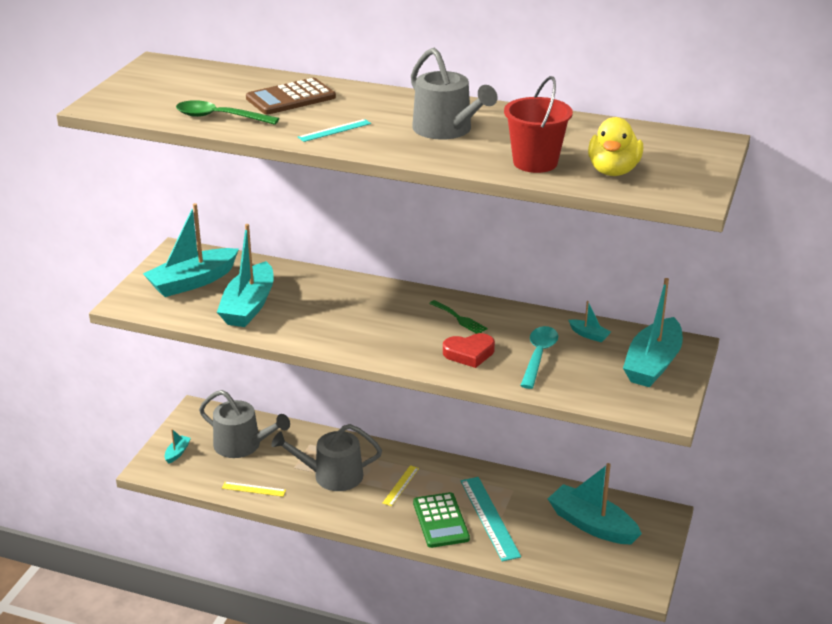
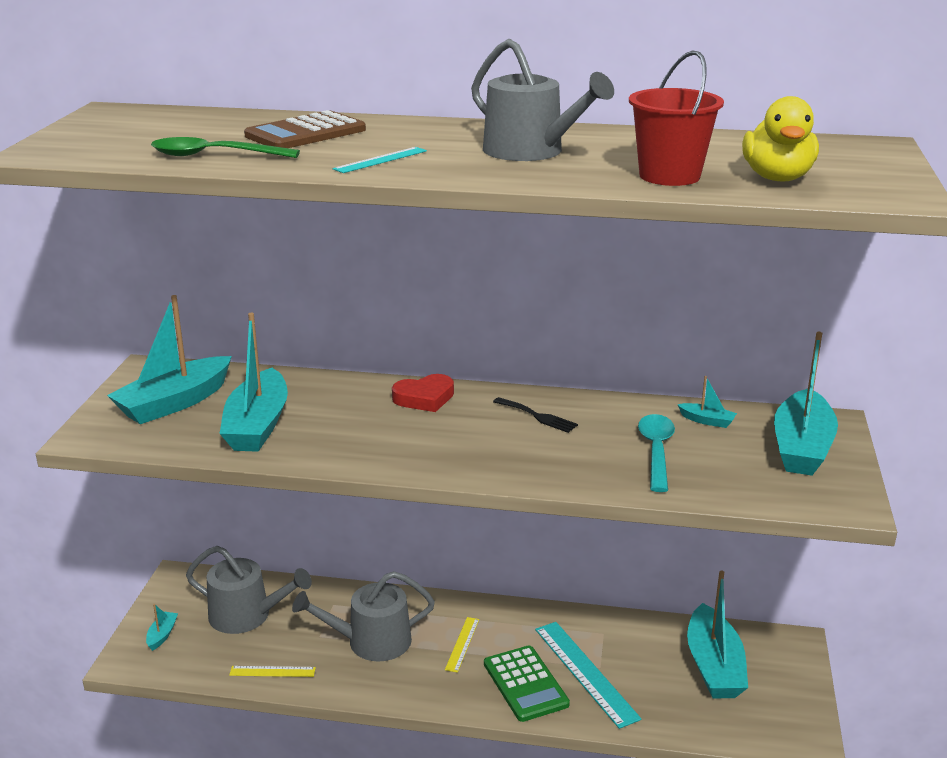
camera: 10 degrees left, 5 degrees down
(459, 319) = (538, 416): green fork -> black fork
(469, 353) = (567, 456): red heart -> red heart (424, 398)
(592, 525) = (714, 666): turquoise boat -> turquoise boat turned 120 degrees counterclockwise

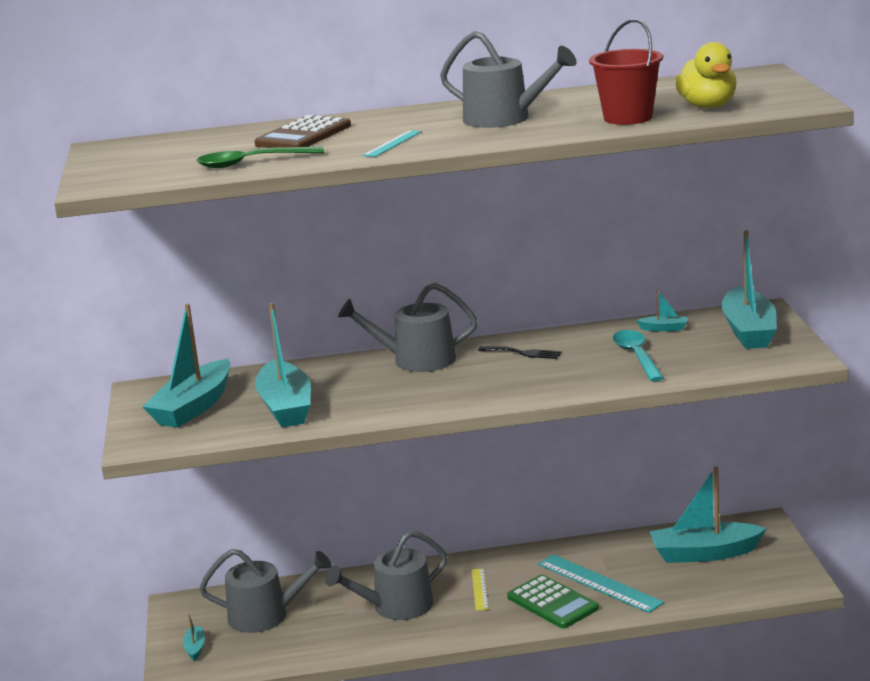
camera: 15 degrees left, 5 degrees down
(272, 671) = (320, 648): yellow ruler -> none
(424, 398) = (416, 360): red heart -> grey watering can
(714, 666) = (704, 553): turquoise boat -> turquoise boat turned 105 degrees clockwise

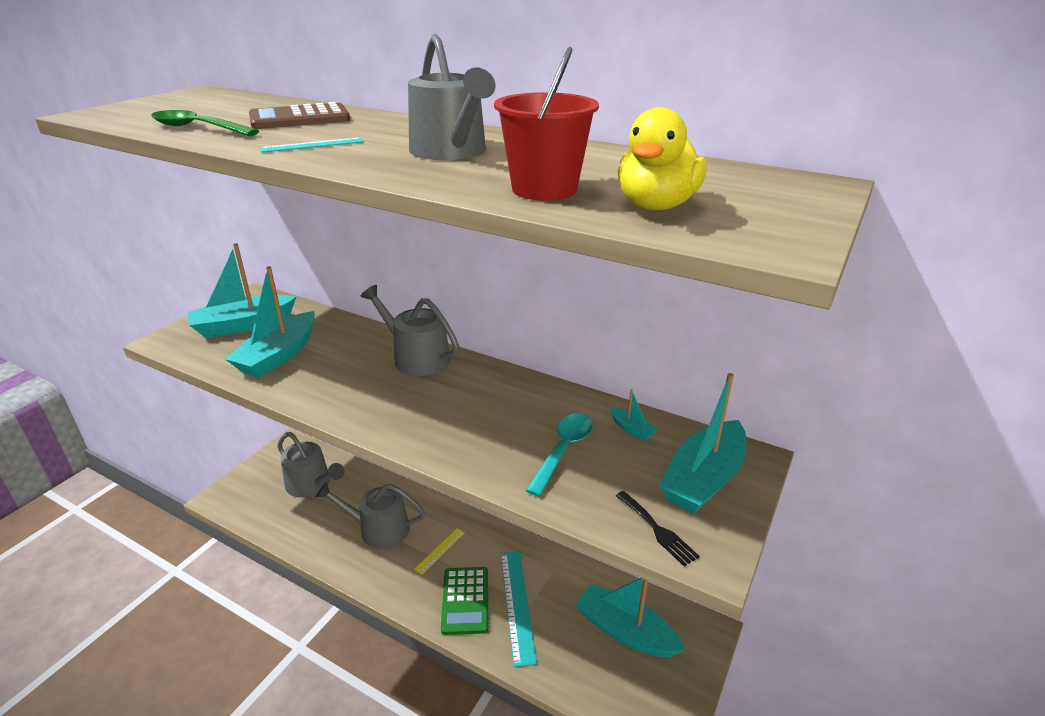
camera: 35 degrees right, 10 degrees up
(195, 648) = (250, 485): turquoise boat -> none
(523, 353) = (489, 393): black fork -> black fork (657, 530)

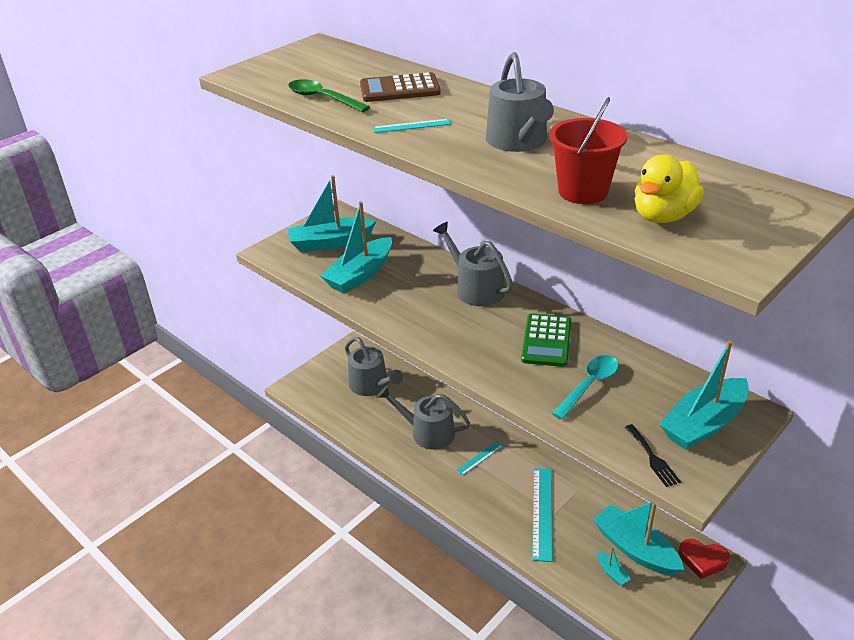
camera: 15 degrees right, 5 degrees up
(440, 550) = (480, 458): yellow ruler -> turquoise ruler
(465, 600) = (497, 502): green calculator -> green calculator (546, 341)
(632, 429) = (653, 375): turquoise boat -> turquoise boat (612, 573)
(698, 631) = (702, 560): none -> red heart

